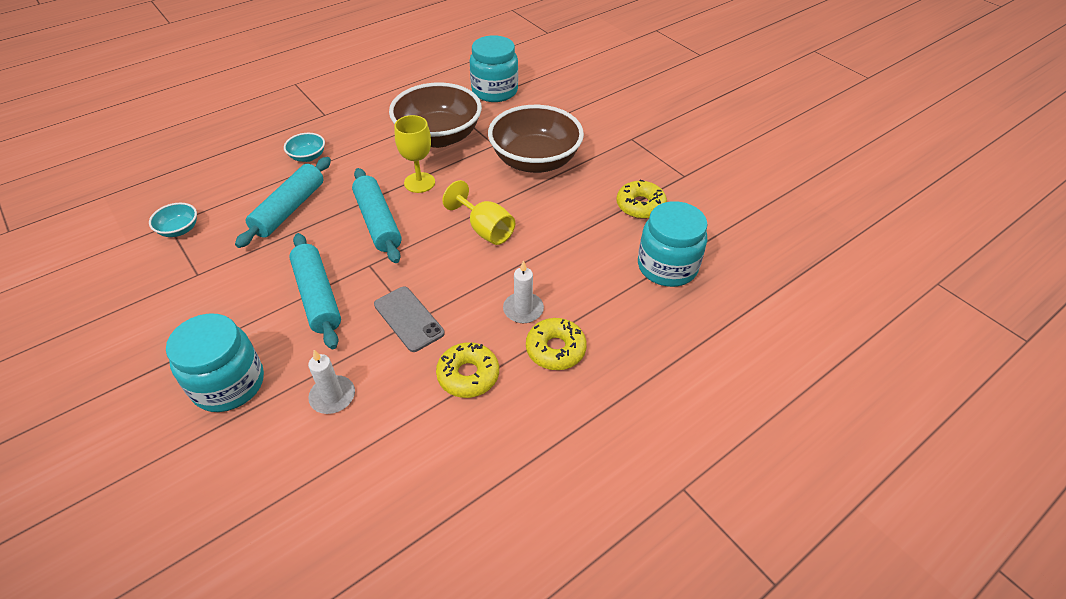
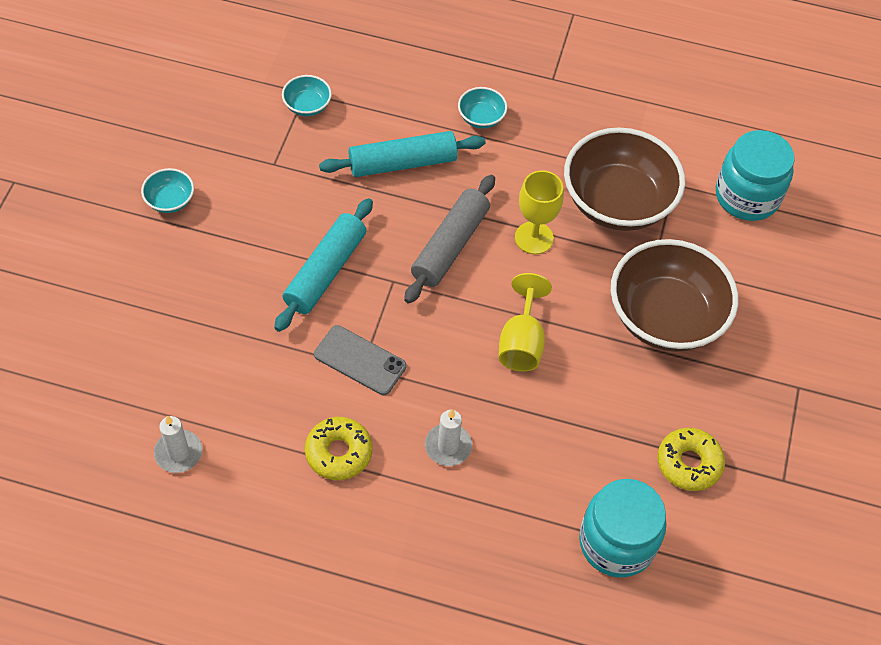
camera: 50 degrees right, 10 degrees up
(138, 355) = (170, 200): none -> turquoise bowl
(229, 384) = (194, 284): turquoise jar -> none
(332, 396) = (239, 367): white candle -> white candle (178, 453)
(378, 222) = (450, 246): turquoise rolling pin -> grey rolling pin
(408, 319) = (360, 360): grey phone -> grey phone turned 75 degrees counterclockwise
(555, 349) = (423, 505): yellow donut -> none

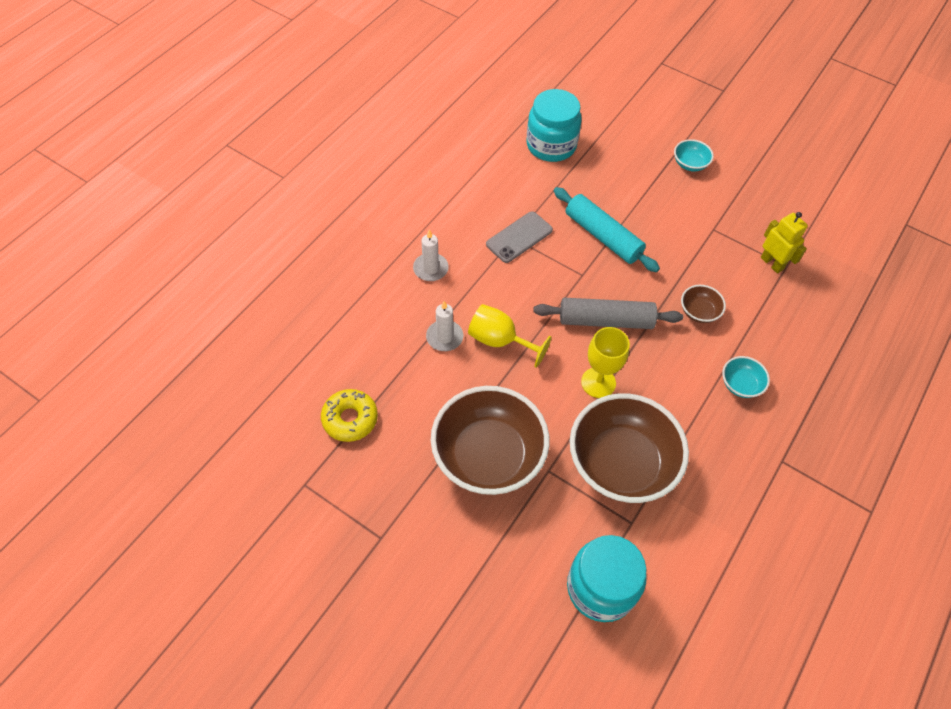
camera: 110 degrees right, 0 degrees up
(178, 453) = (484, 132): white candle -> white candle (444, 337)
(307, 106) = (772, 263): turquoise bowl -> yellow robot
(338, 452) = (451, 208): yellow donut -> none
(402, 163) = (699, 312): turquoise rolling pin -> brown bowl
(450, 246) = (605, 320): grey rolling pin -> grey rolling pin turned 45 degrees counterclockwise
(617, 542) = (311, 346): turquoise jar -> turquoise jar (551, 145)

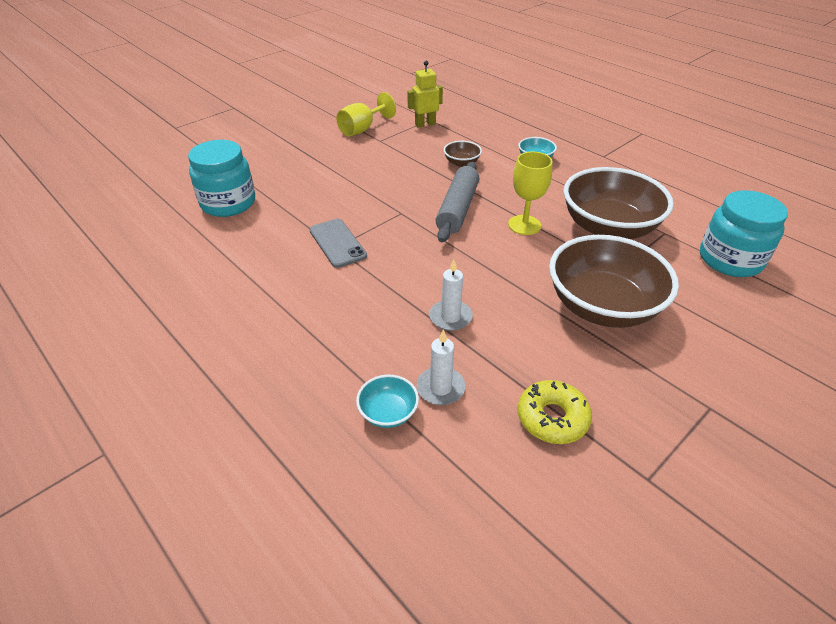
camera: 75 degrees left, 15 degrees down
(430, 269) = (351, 315): white candle -> white candle (440, 388)
(500, 341) = (465, 277): yellow goblet -> yellow goblet (362, 129)
(602, 236) = (361, 194): turquoise rolling pin -> none
(690, 164) = (304, 137): turquoise bowl -> turquoise bowl (388, 412)

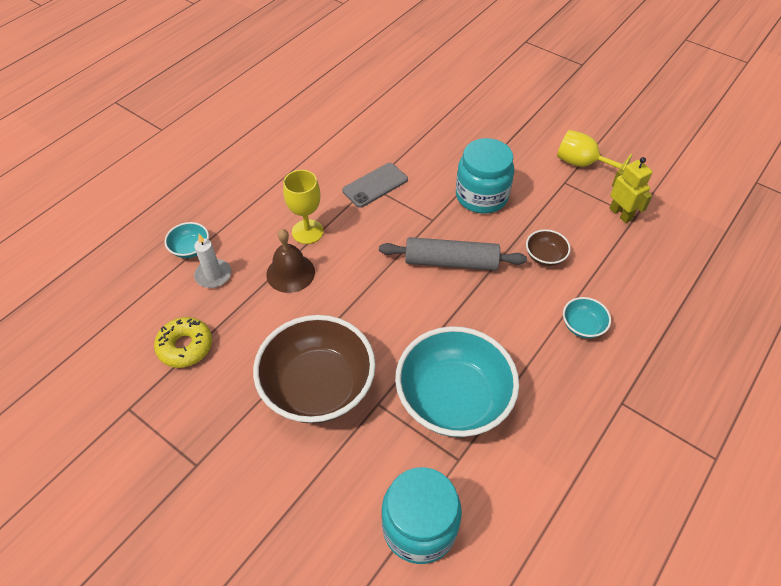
camera: 80 degrees right, 10 degrees up
(228, 203) = (415, 107): turquoise jar -> turquoise jar (481, 196)
(450, 317) = (290, 273): white candle -> brown bell
(524, 225) = (438, 320): yellow goblet -> yellow goblet (307, 232)
(608, 228) = (453, 399): brown bowl -> turquoise bowl

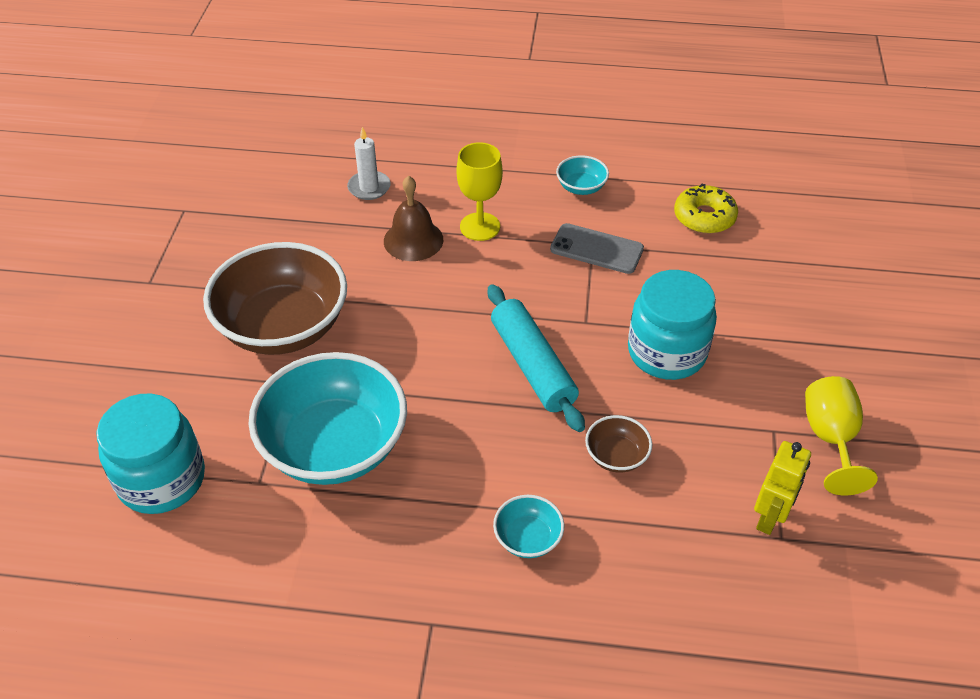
camera: 60 degrees right, 5 degrees down
(185, 346) = (272, 211): yellow donut -> yellow donut (704, 217)
(190, 249) = (390, 156): turquoise bowl -> turquoise bowl (581, 187)
(451, 262) = (532, 366): grey rolling pin -> turquoise rolling pin

